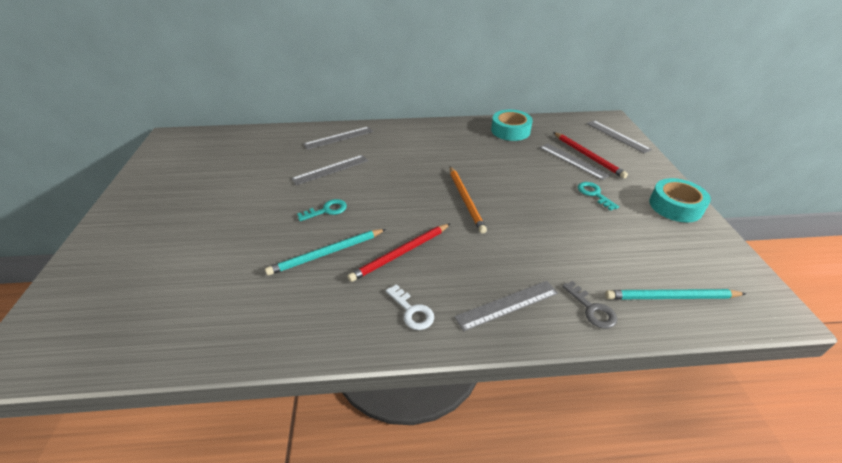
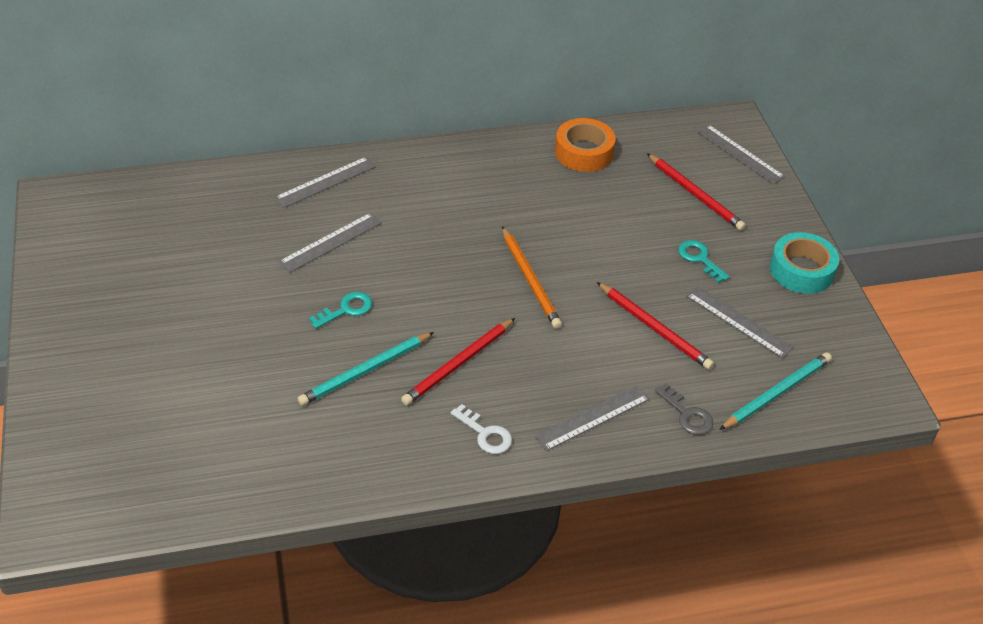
camera: 10 degrees left, 5 degrees up
(510, 131) = (584, 152): turquoise tape -> orange tape
(560, 238) = (654, 328): none -> red pencil
(573, 161) = (674, 204): grey ruler -> grey ruler (739, 321)
(671, 297) = (776, 393): turquoise pencil -> turquoise pencil turned 150 degrees clockwise

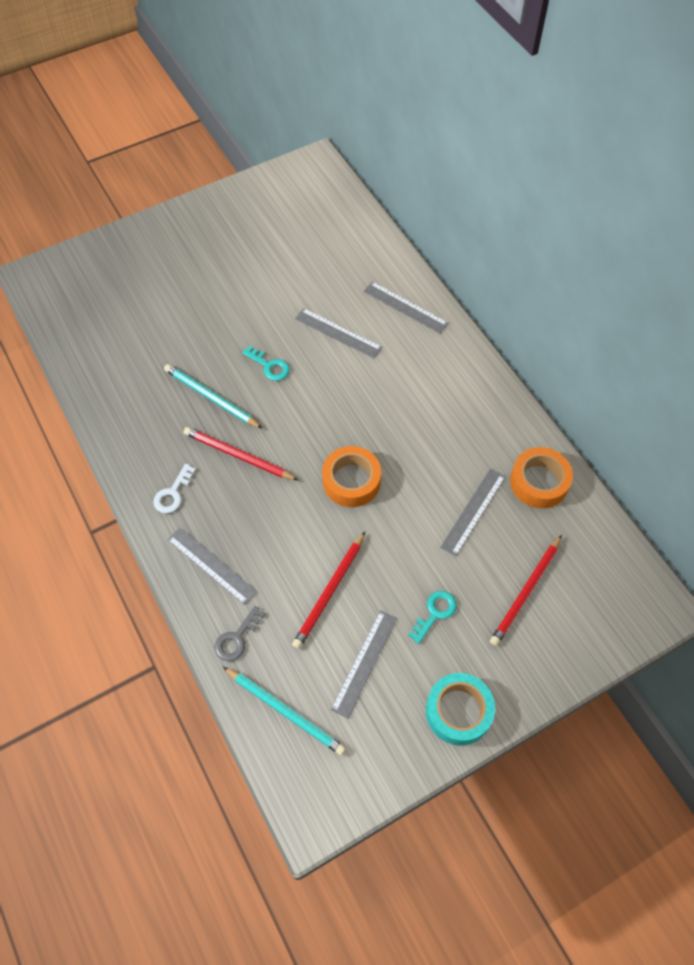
camera: 75 degrees right, 15 degrees up
(530, 279) = (351, 481): orange pencil -> orange tape
(739, 154) = (610, 623): grey ruler -> grey ruler (473, 511)

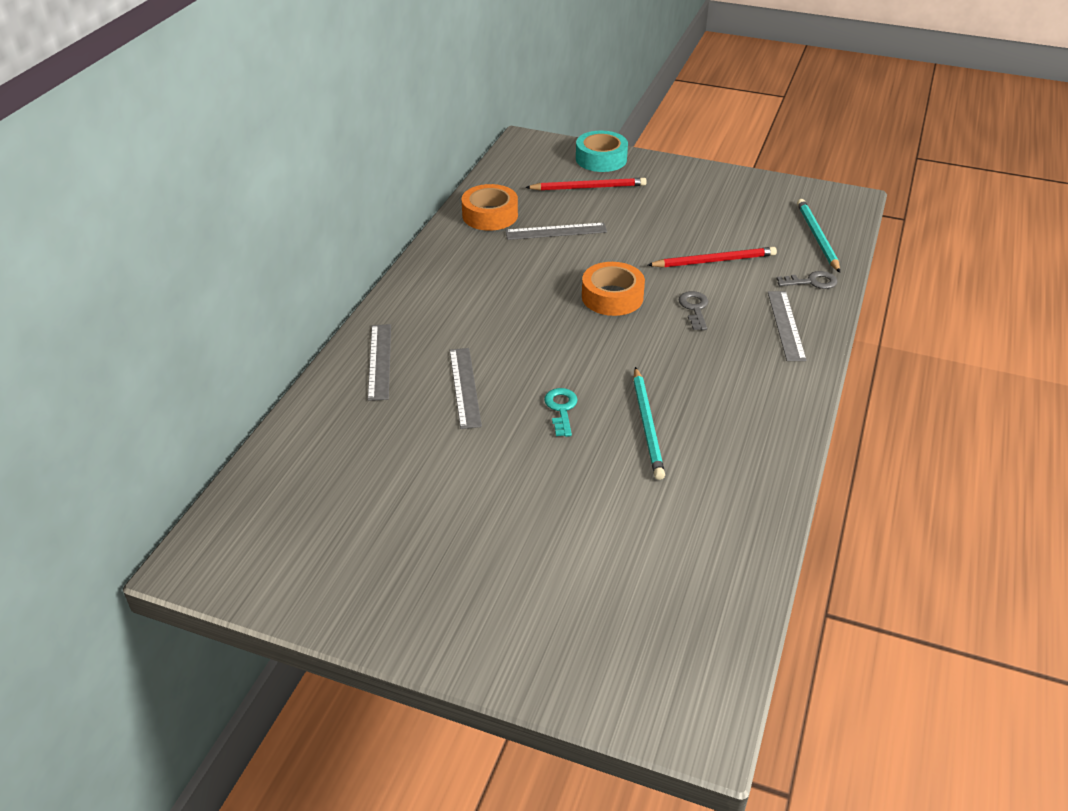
camera: 130 degrees left, 20 degrees down
(173, 493) = (767, 385): white key -> none
(238, 456) = (678, 369): red pencil -> none
(288, 522) = (694, 308): none -> grey key
(364, 663) = (736, 223): grey ruler -> none
(435, 613) = (658, 213): turquoise key -> none
(458, 711) = (706, 179): turquoise tape -> turquoise tape (601, 159)

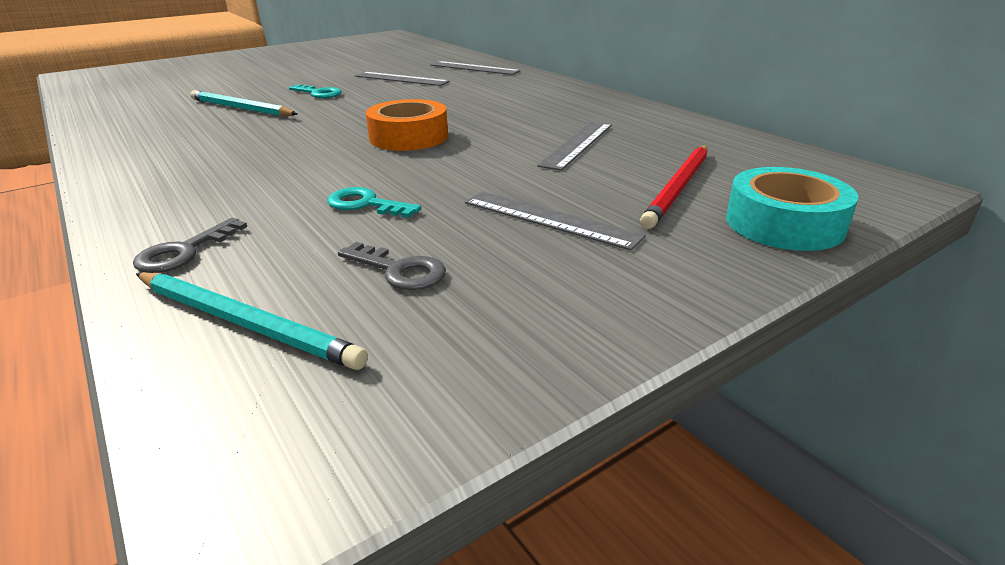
camera: 125 degrees right, 10 degrees down
(490, 215) = (656, 126): orange tape -> none
(694, 308) = (313, 163): grey key -> grey key (399, 270)
(714, 261) = (365, 204): red pencil -> turquoise key
(786, 325) = (178, 196): grey ruler -> grey ruler (550, 219)

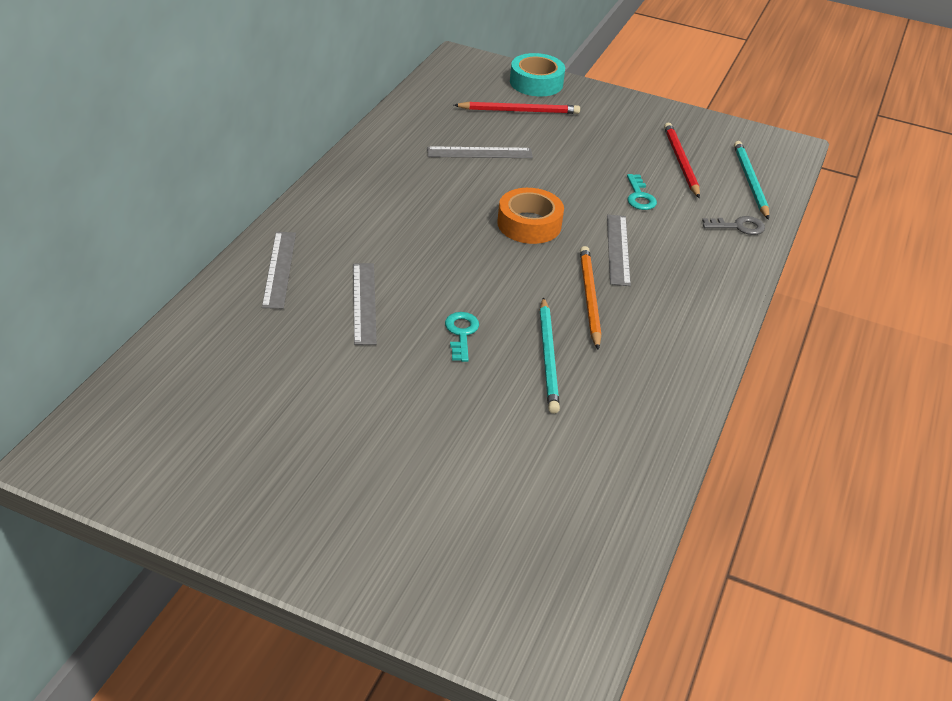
camera: 125 degrees left, 10 degrees up
(264, 134) = (589, 298): none -> orange pencil
(399, 270) = (681, 162): grey key -> red pencil
(550, 219) = (594, 139): grey ruler -> grey ruler (618, 249)

